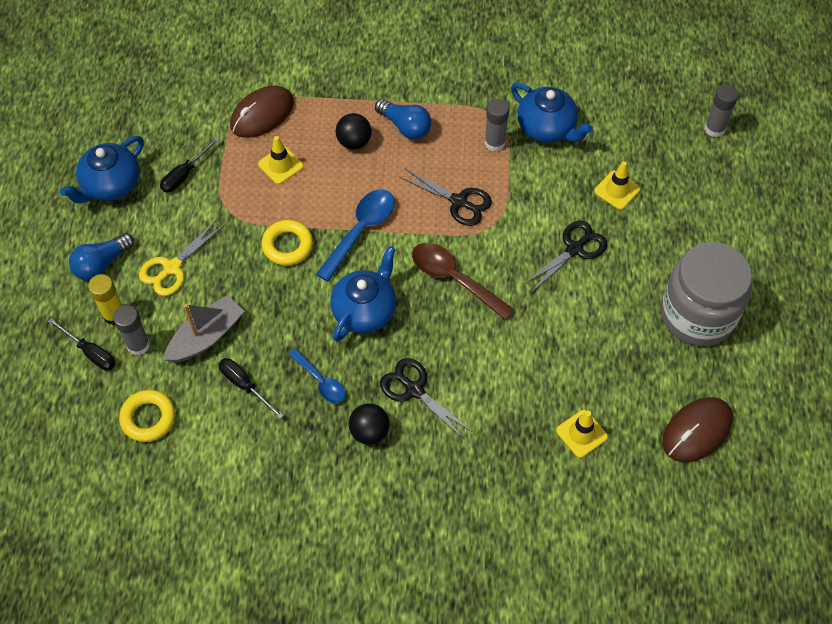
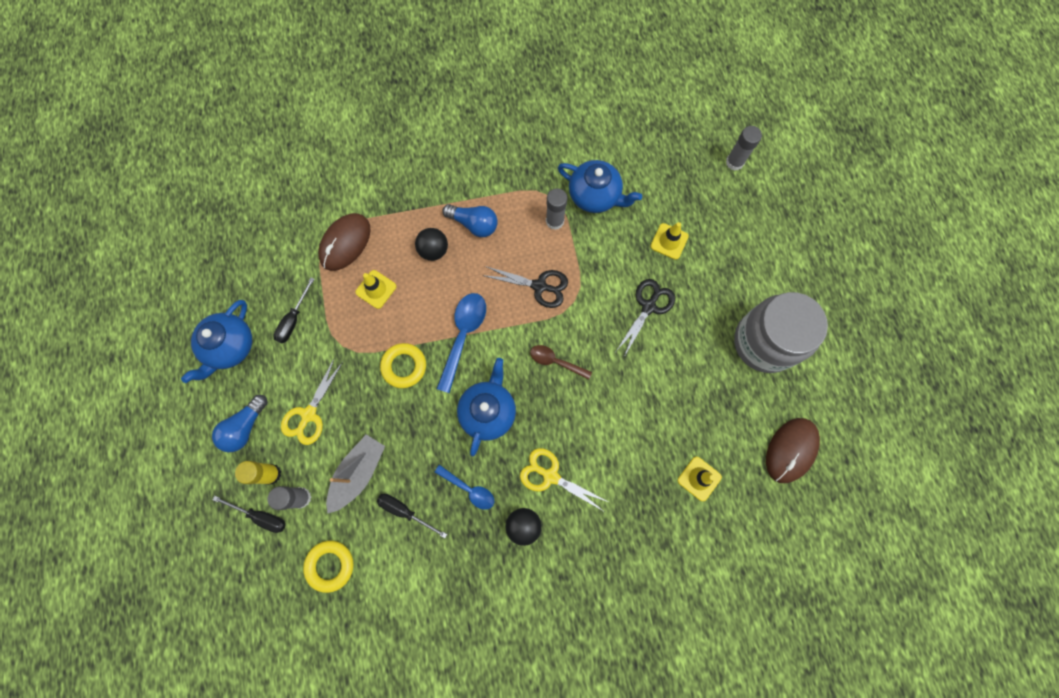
camera: 15 degrees left, 15 degrees up
(414, 390) = (550, 476): black scissors -> yellow scissors
(454, 279) = (555, 361): brown spoon -> brown spoon, size x0.62

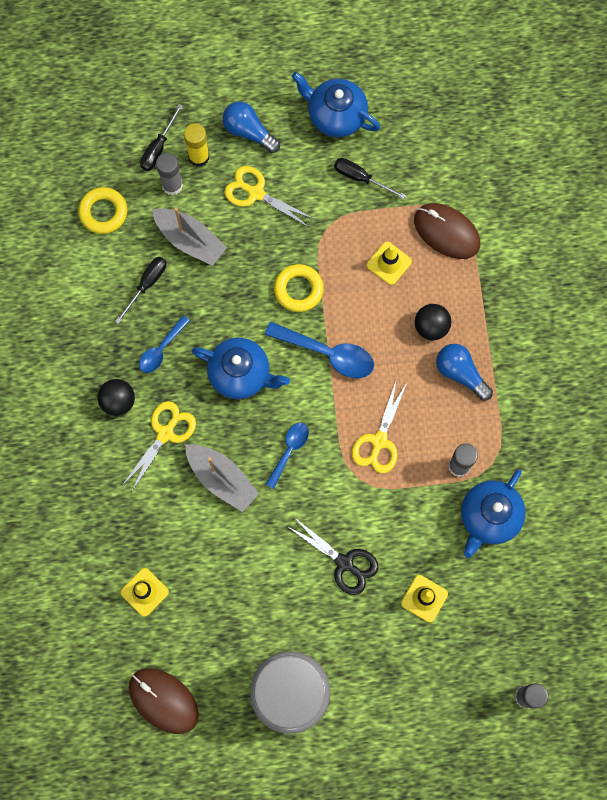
camera: 95 degrees right, 0 degrees up
(474, 224) = (460, 373): blue light bulb -> blue light bulb turned 105 degrees clockwise
(539, 286) = (379, 441): black scissors -> yellow scissors
(555, 361) = (289, 451): brown spoon -> blue spoon
(587, 419) = (221, 479): none -> grey boat

